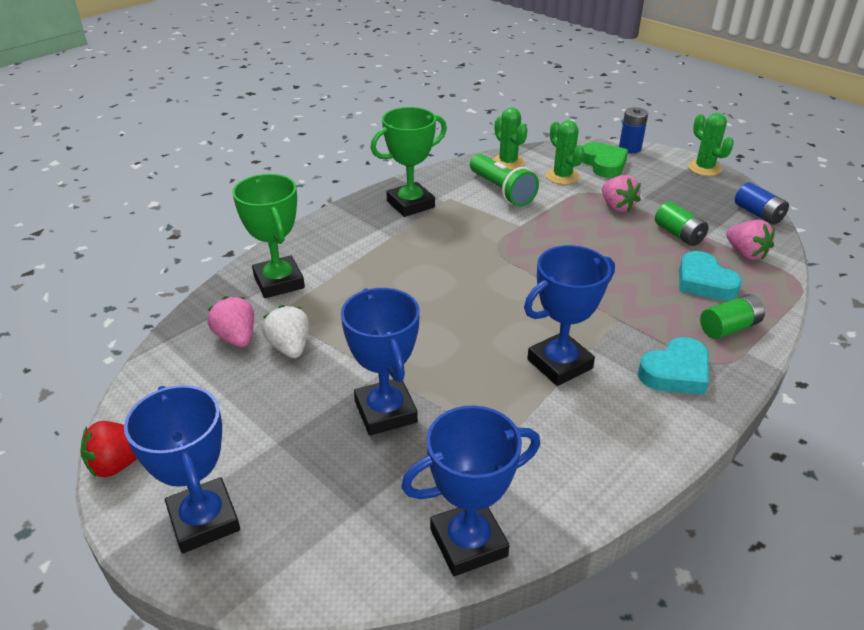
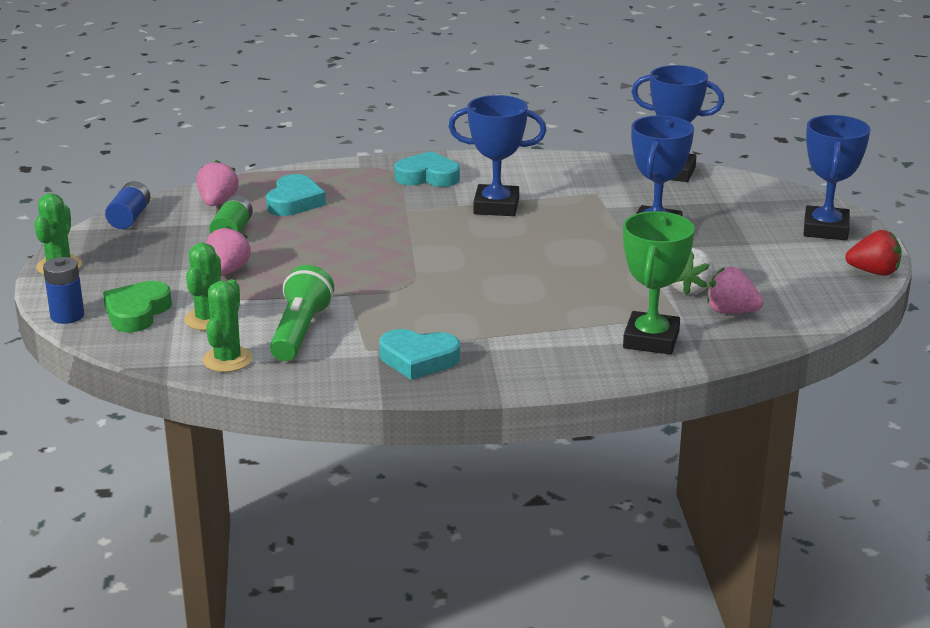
camera: 140 degrees left, 10 degrees down
(236, 337) = (731, 311): pink strawberry -> pink strawberry turned 105 degrees clockwise
(410, 204) = (418, 359): green trophy -> turquoise heart
(729, 328) = (342, 178): green battery -> none

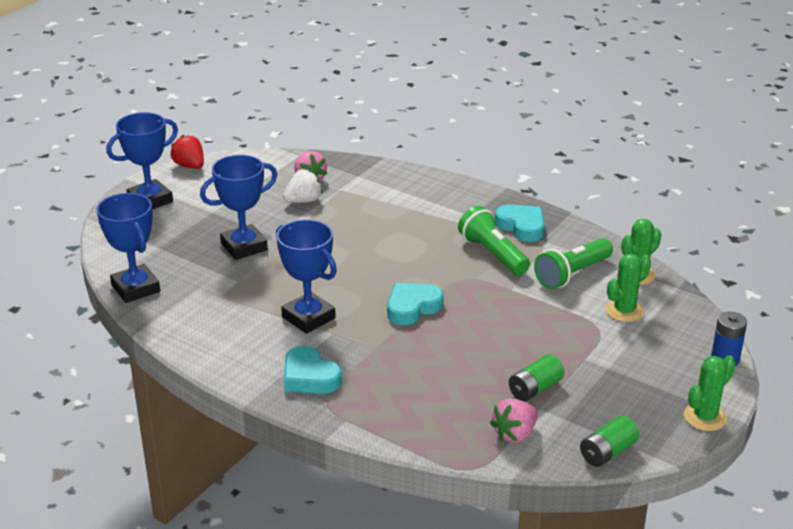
camera: 140 degrees left, 5 degrees up
(129, 218) = (607, 452): blue battery -> green battery
(137, 312) = (671, 339): green heart -> none
(227, 271) = (575, 348): pink strawberry -> none
(294, 202) = (450, 401): turquoise heart -> turquoise heart (412, 307)
(410, 318) = (493, 254): none -> green flashlight
(651, 340) = (379, 183): green trophy -> none

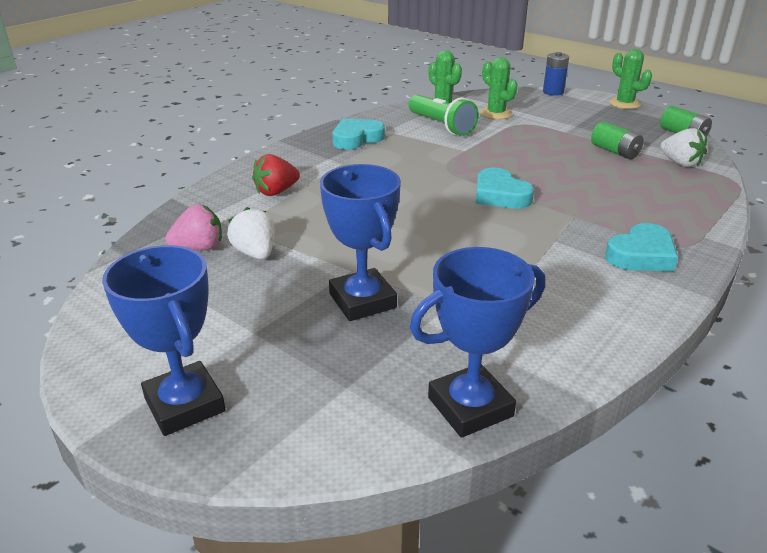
camera: 85 degrees left, 0 degrees up
(190, 166) = (85, 360): red strawberry -> red strawberry (276, 192)
(308, 317) = (528, 254): blue trophy -> none
(493, 254) = (404, 153): green flashlight -> none
(514, 434) = (680, 163): pink strawberry -> white strawberry

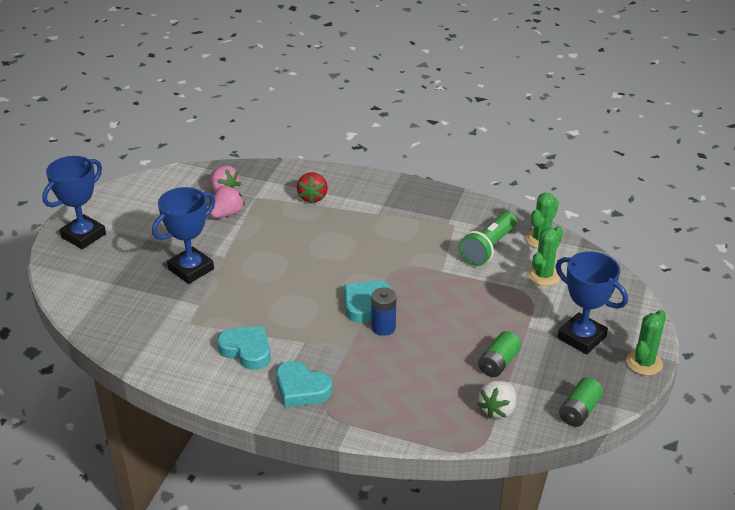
camera: 70 degrees right, 5 degrees up
(255, 253) = (227, 214): white strawberry -> pink strawberry
(276, 192) = (313, 197): red strawberry -> red strawberry turned 120 degrees counterclockwise
(356, 138) = (428, 209): turquoise heart -> turquoise heart (247, 350)
(470, 407) = (106, 329): blue trophy -> blue trophy (581, 337)
(553, 92) = (640, 306): blue battery -> blue battery (383, 327)

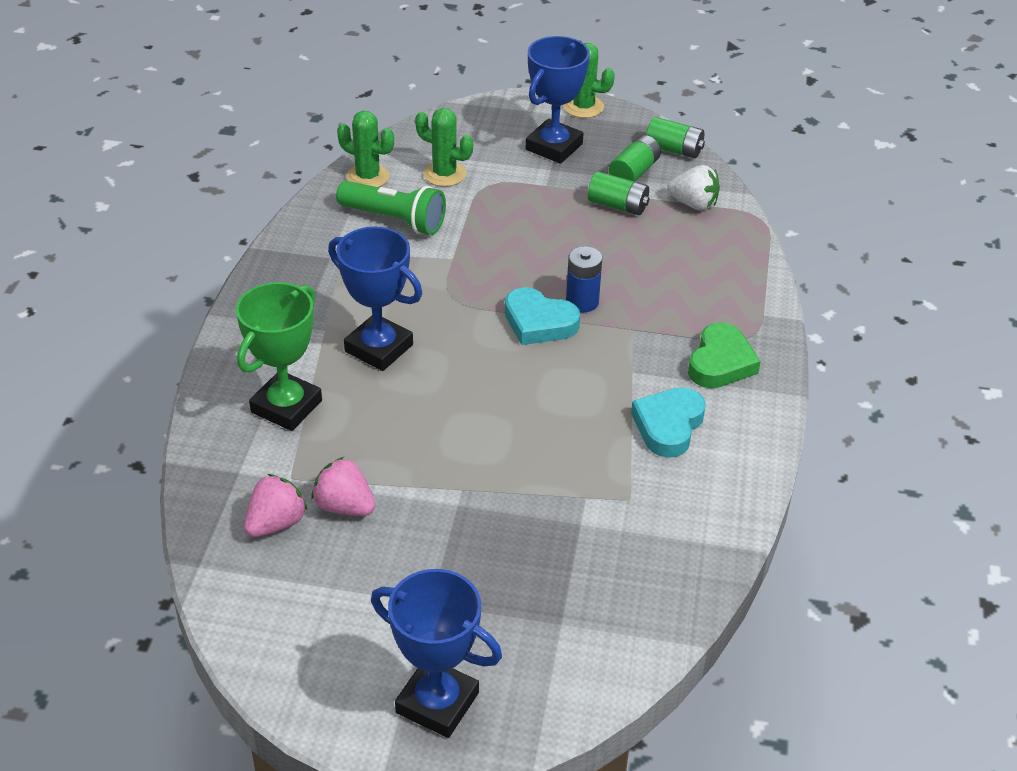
camera: 100 degrees left, 5 degrees up
(191, 269) = (503, 524): blue trophy -> blue trophy (379, 348)
(301, 388) = (720, 362): turquoise heart -> green heart
(313, 197) = (286, 406): red strawberry -> green trophy
(545, 380) = (634, 172): none -> green battery

